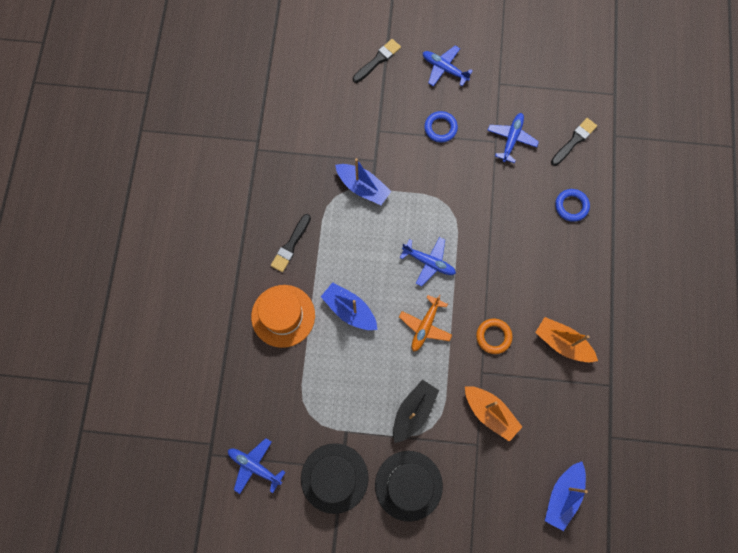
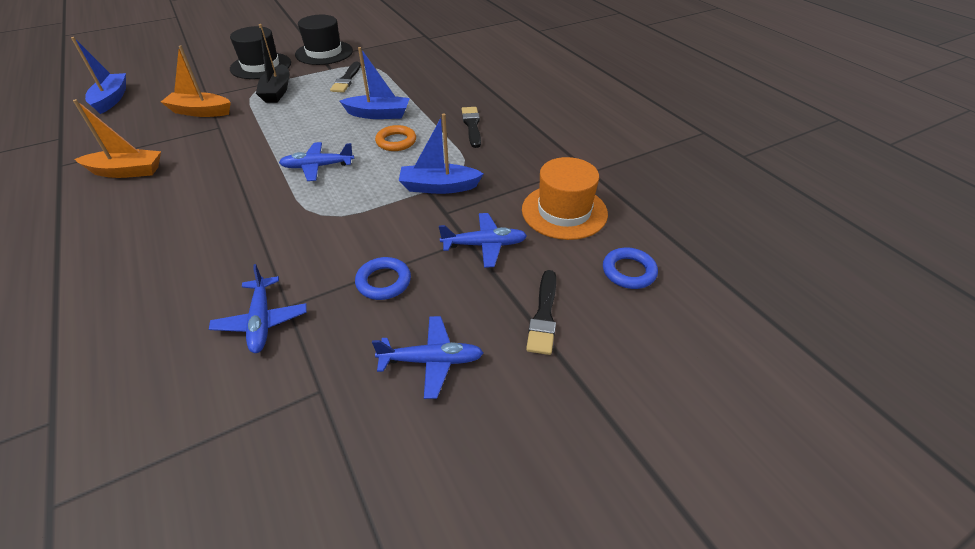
camera: 145 degrees right, 30 degrees down
(254, 466) = (388, 40): blue plane -> blue plane (484, 245)
(283, 316) = (435, 93): orange hat -> orange hat (564, 211)
(425, 326) = (295, 131): orange plane -> none
(493, 336) = (214, 149): orange ring -> orange ring (396, 141)
(571, 206) = (133, 286): blue ring -> blue ring (629, 271)
(574, 141) = (141, 372): black brush -> black brush (347, 79)

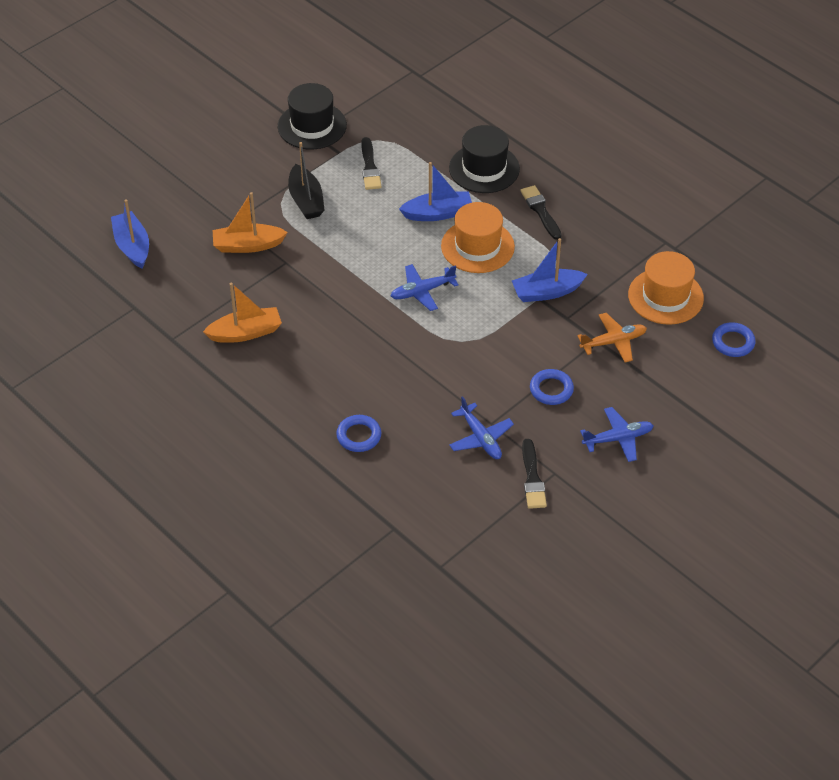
camera: 15 degrees left, 5 degrees up
(129, 288) = (359, 436): none -> blue ring
(261, 66) = (254, 162): black hat -> black hat (484, 168)
(396, 141) = (477, 246): orange ring -> orange hat
(484, 245) = (613, 342): blue plane -> orange plane
(544, 315) = (681, 390): black brush -> black brush (532, 478)

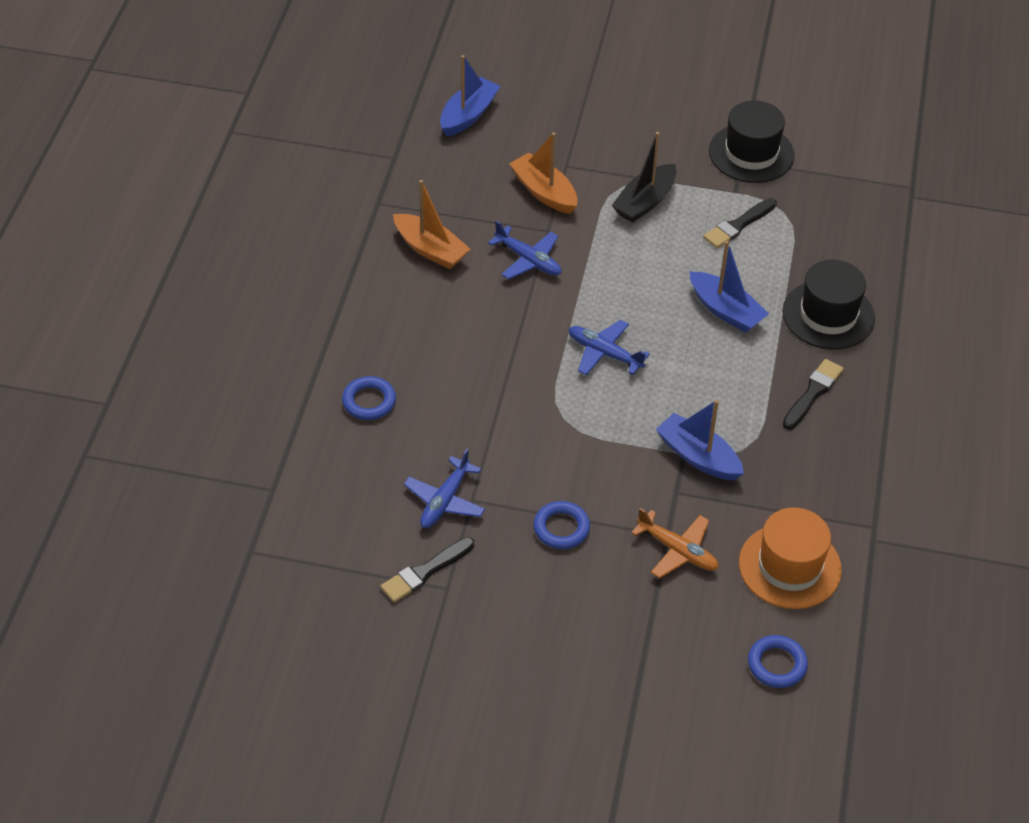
camera: 55 degrees right, 0 degrees up
(477, 246) = (709, 366): orange hat -> none
(618, 439) = (540, 622): blue plane -> blue plane (528, 260)

